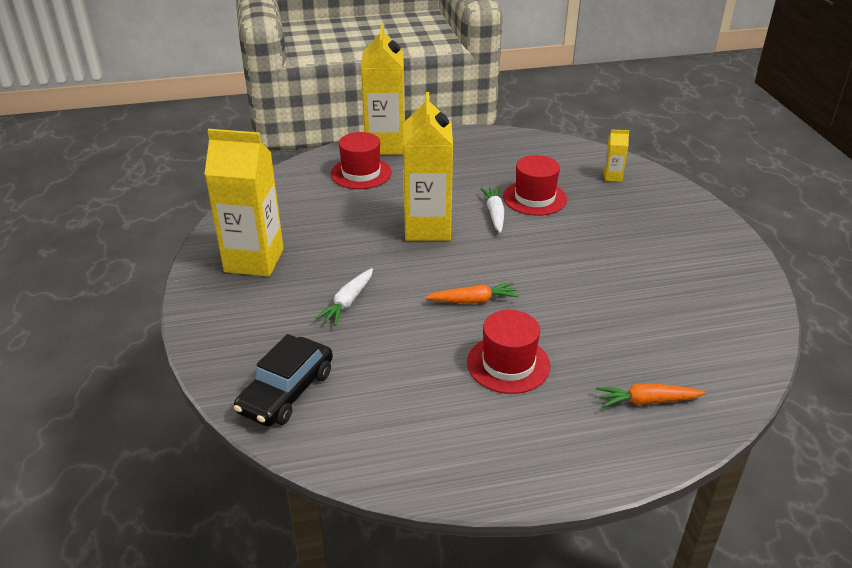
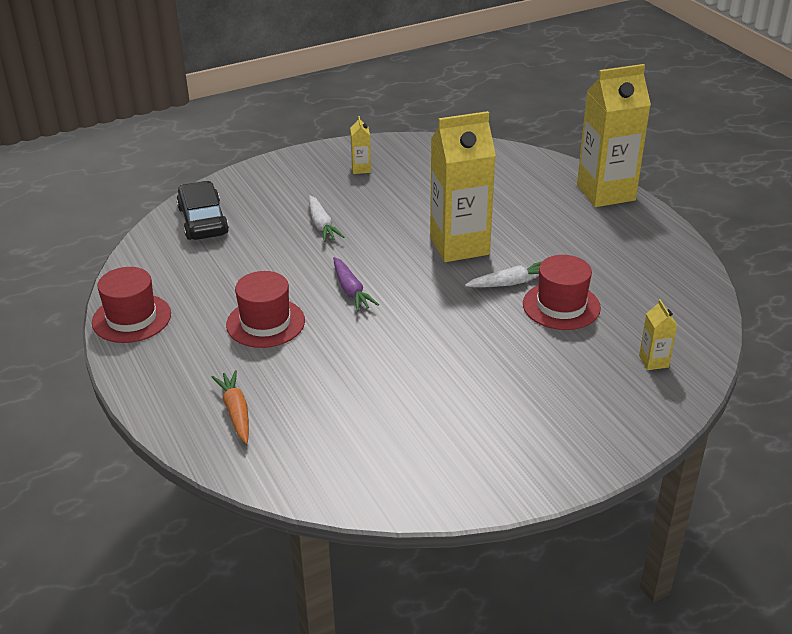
camera: 75 degrees right, 0 degrees up
(254, 260) = (361, 169): yellow carton -> yellow carton, size x0.42
(286, 391) = (203, 221): black car -> black car turned 60 degrees clockwise
(348, 302) = (322, 225): white carrot -> white carrot turned 120 degrees counterclockwise
(361, 173) = (538, 190): red hat -> red hat (131, 318)
(473, 300) = (351, 290): orange carrot -> purple carrot

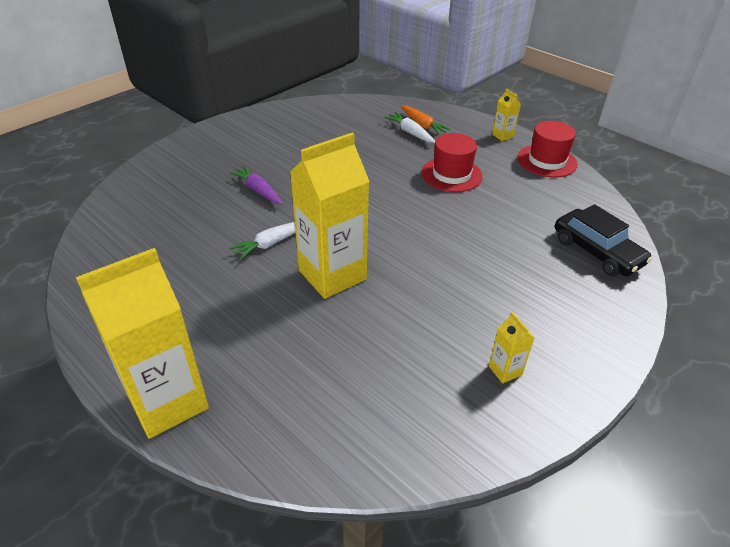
camera: 160 degrees right, 5 degrees up
(322, 225) = (482, 271): white carrot -> white carrot (410, 132)
(351, 290) = (406, 210): purple carrot -> purple carrot (258, 190)
(561, 306) = (222, 230): red hat -> none
(653, 361) = (146, 199): yellow carton -> yellow carton (502, 136)

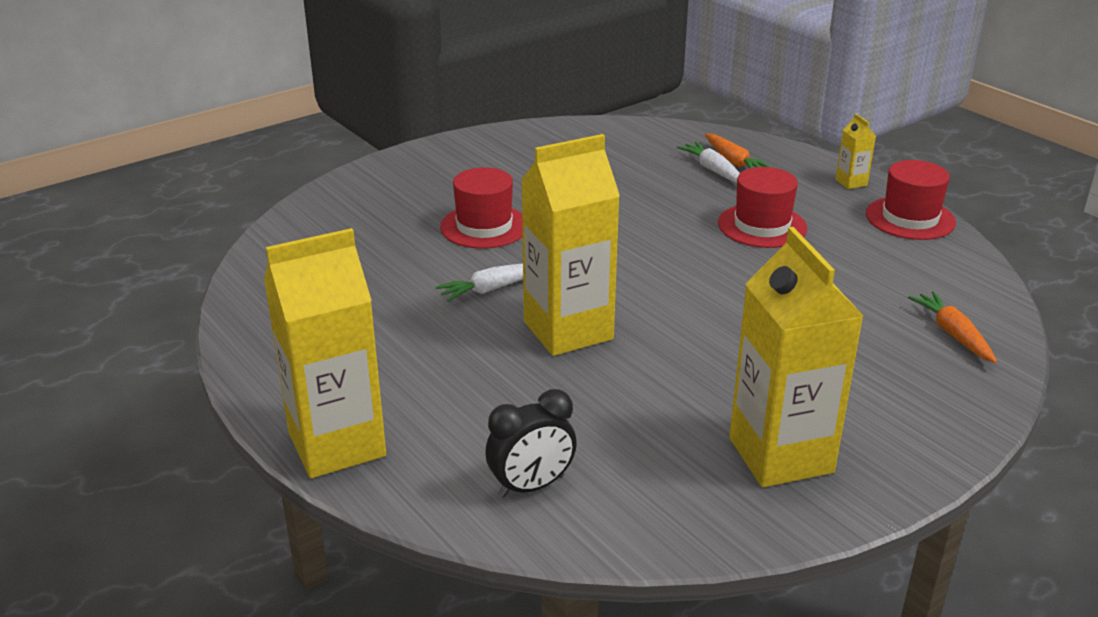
camera: 10 degrees right, 10 degrees down
(258, 190) = (484, 226): purple carrot -> red hat
(327, 423) = (531, 486): none -> black clock
(505, 370) = (780, 455): yellow carton -> yellow carton, size x2.39
(597, 251) = (952, 334): black car -> orange carrot

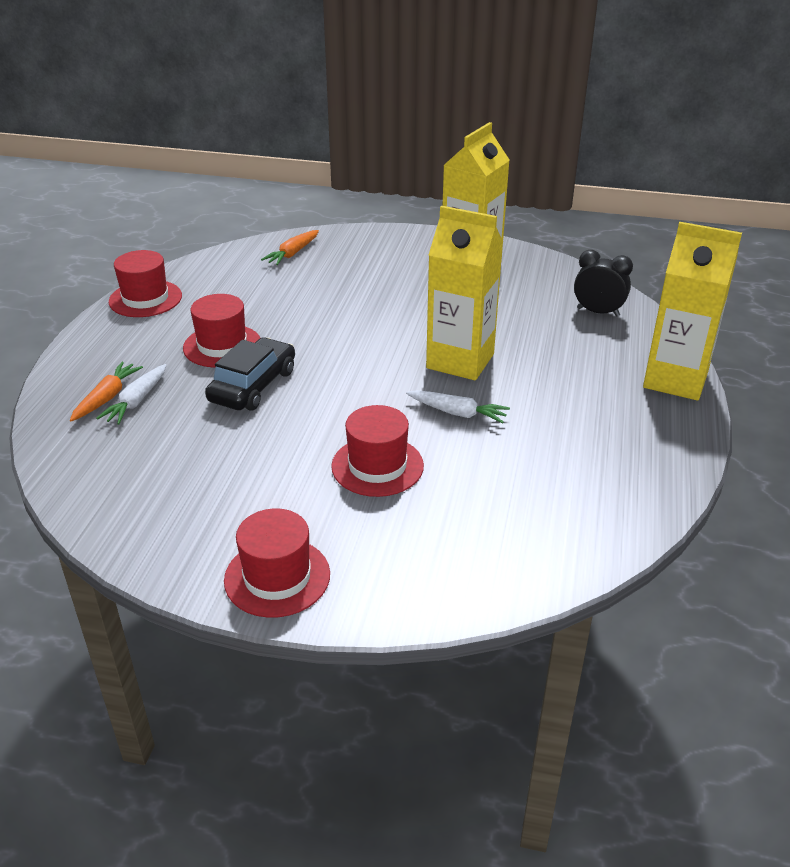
camera: 130 degrees left, 5 degrees up
(439, 159) = (277, 577): none -> red hat
(671, 218) = (253, 386): none -> black car
(851, 182) = (100, 335): yellow carton -> none

